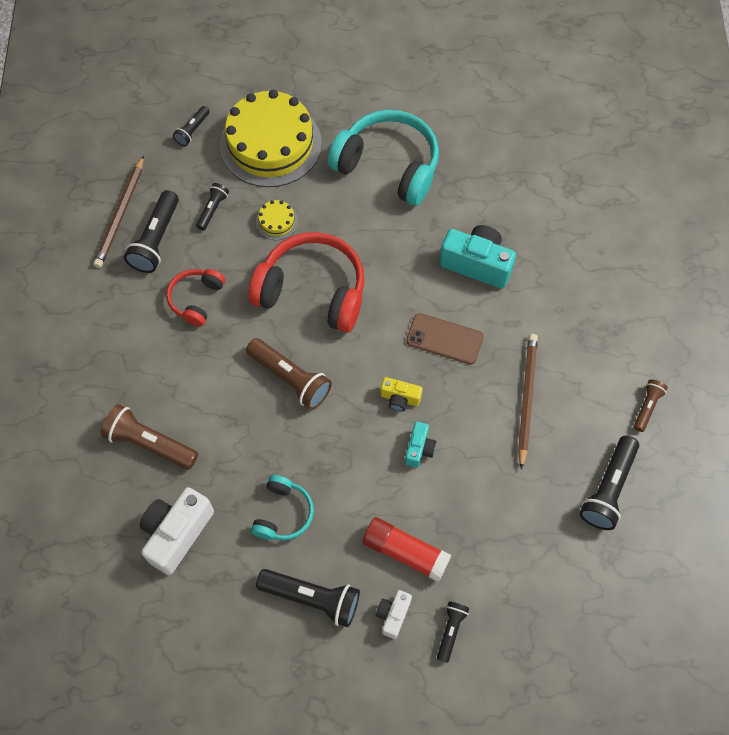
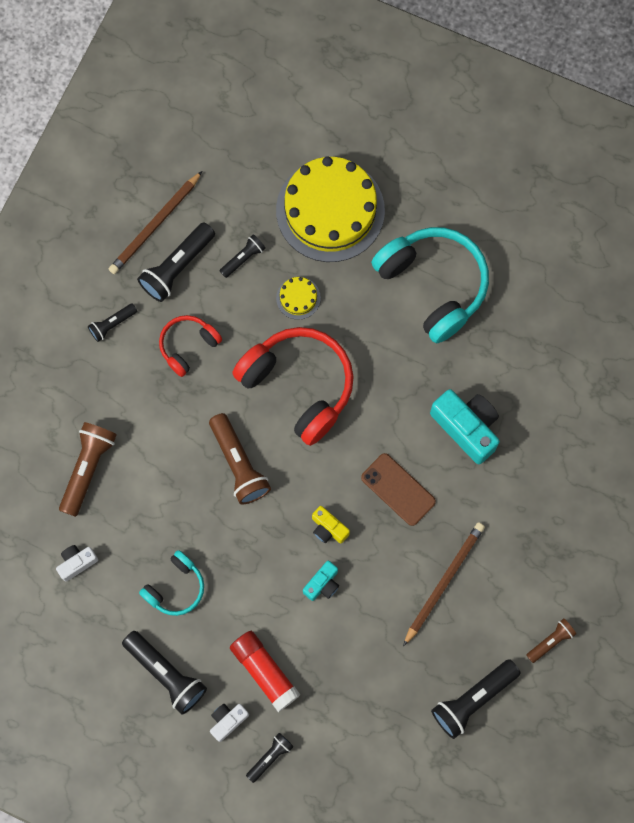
camera: 25 degrees right, 10 degrees up
(150, 443) = (88, 469): brown flashlight -> brown flashlight turned 60 degrees clockwise
(177, 533) = (77, 563): white camera -> white camera, size x0.53
(192, 130) = (261, 162): black flashlight -> black flashlight (112, 324)

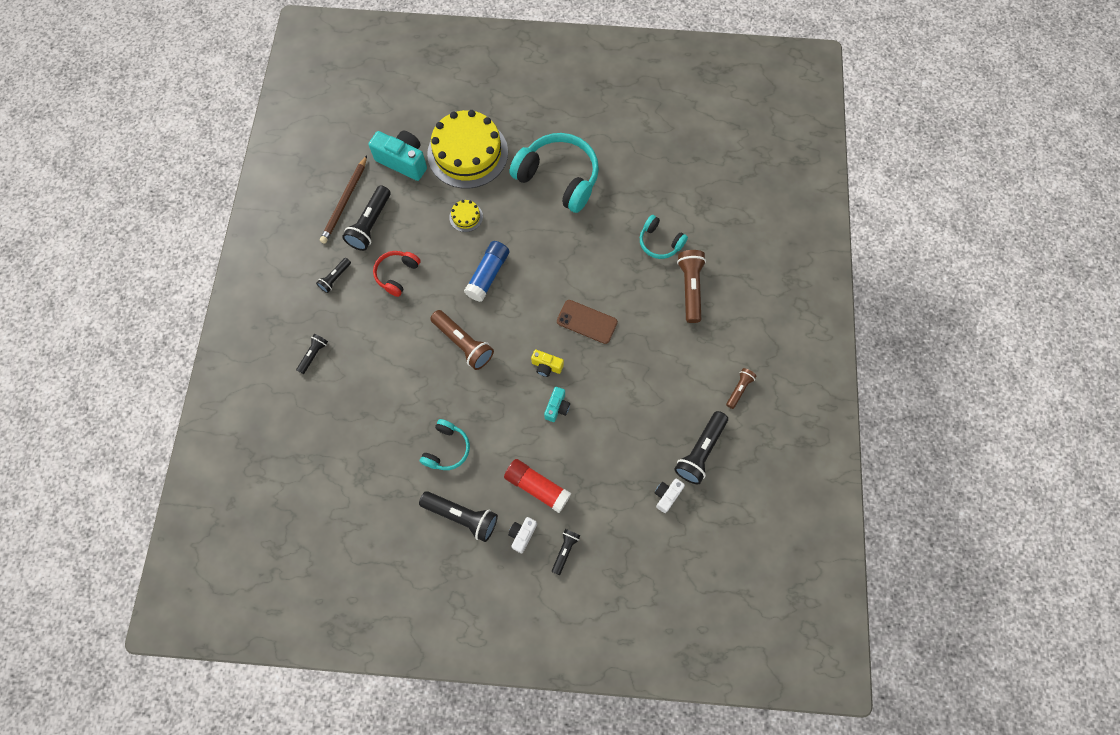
camera: 20 degrees left, 5 degrees down
(77, 563) = (364, 457): white camera -> white camera (667, 495)
(88, 469) = (350, 385): brown flashlight -> brown flashlight (690, 288)
(243, 258) = (417, 203): black flashlight -> black flashlight (314, 355)
(299, 386) = (488, 275): red headphones -> blue glue stick
(444, 582) = (645, 374): brown pencil -> none
(466, 428) = (619, 263): turquoise camera -> turquoise camera (403, 161)
(528, 417) = (659, 242): none -> turquoise headphones

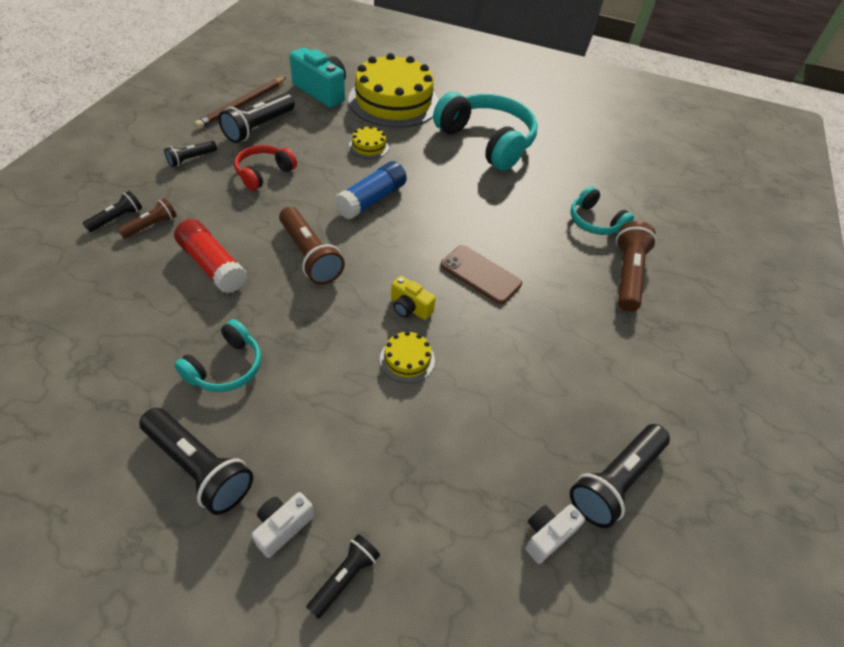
camera: 10 degrees right, 20 degrees down
(537, 487) = (337, 458): red glue stick -> red glue stick (213, 265)
(557, 407) = (407, 359): turquoise camera -> yellow cake
(739, 389) = (687, 410): brown flashlight -> brown flashlight (152, 225)

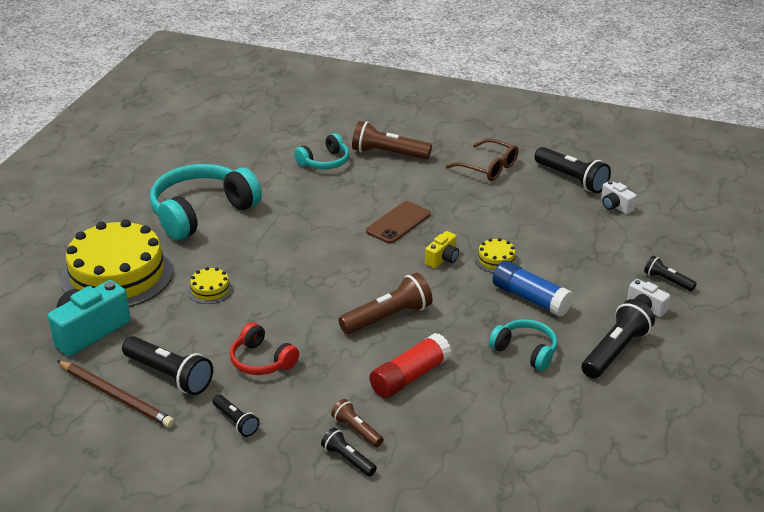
camera: 85 degrees left, 15 degrees down
(372, 200) = (303, 284): blue glue stick -> blue glue stick (530, 298)
(621, 374) = (488, 167): none -> brown glasses

